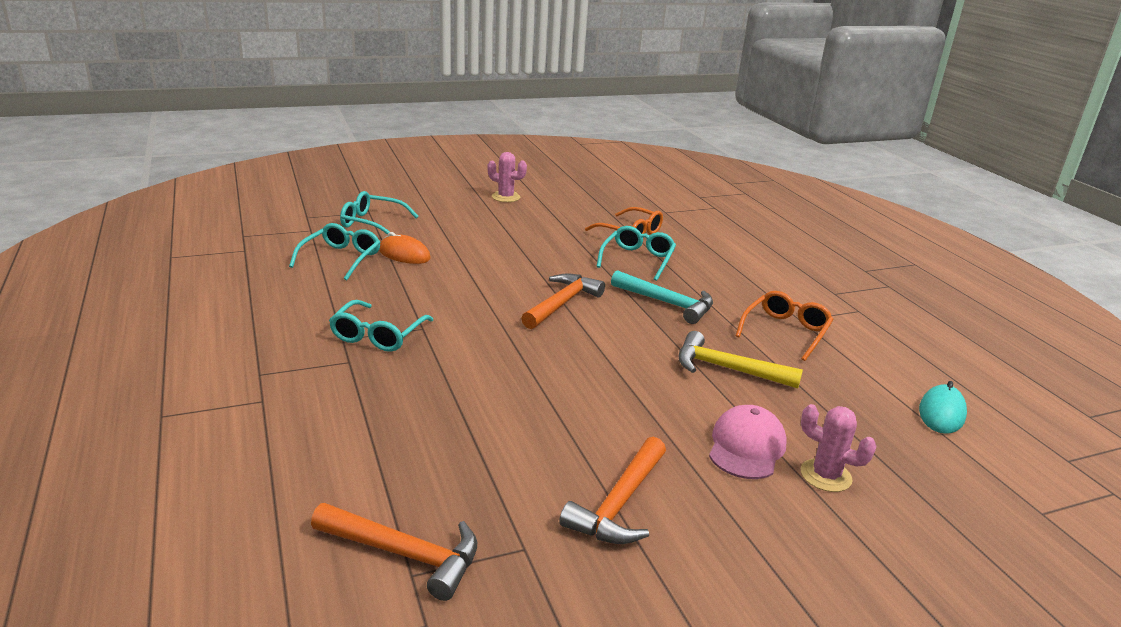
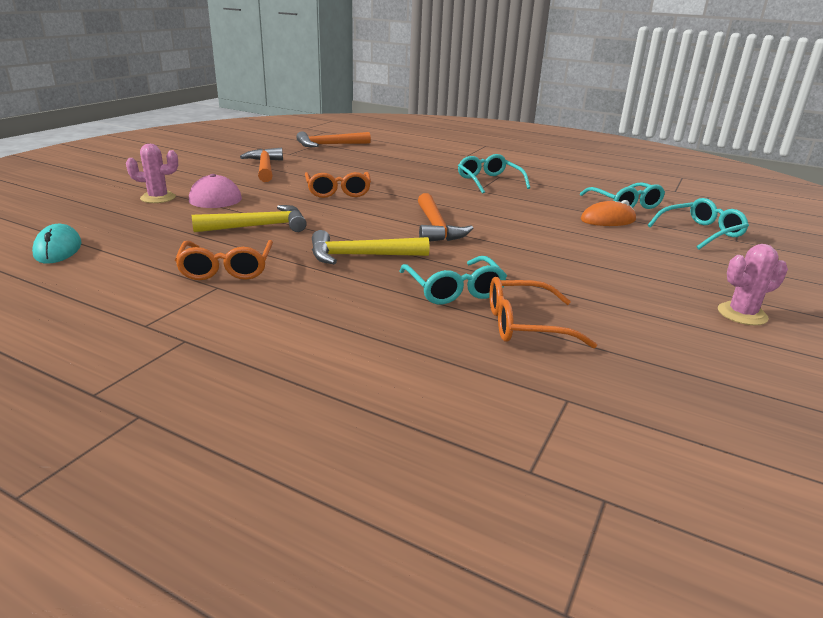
camera: 140 degrees right, 0 degrees up
(581, 392) = (338, 191): none -> orange glasses
(667, 303) = (360, 256): turquoise hammer -> yellow hammer

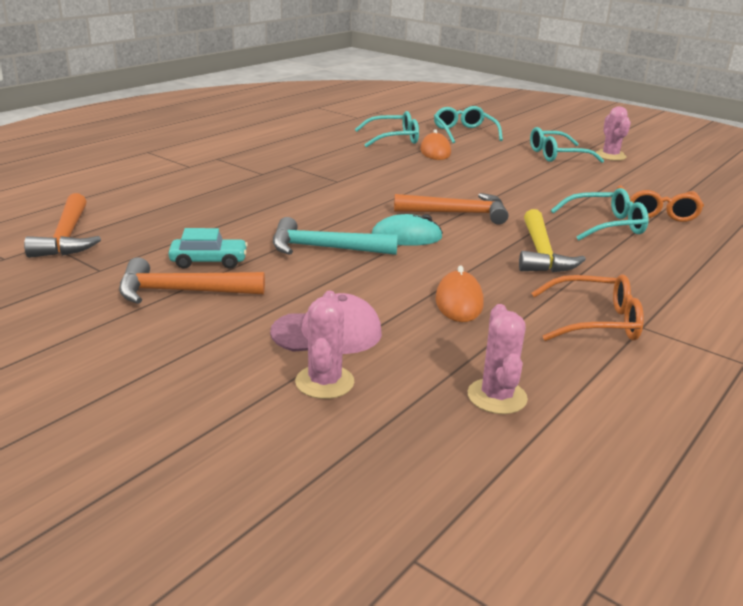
camera: 80 degrees left, 0 degrees up
(58, 249) = (565, 453): turquoise mouse -> turquoise mouse (406, 237)
(127, 234) = (497, 397): none -> pink cactus
(258, 226) = (459, 302): yellow hammer -> orange mouse
(307, 169) = (209, 261): none -> turquoise car
(338, 191) = (324, 248): orange glasses -> turquoise hammer
(489, 181) = (307, 172): turquoise glasses -> turquoise glasses (557, 155)

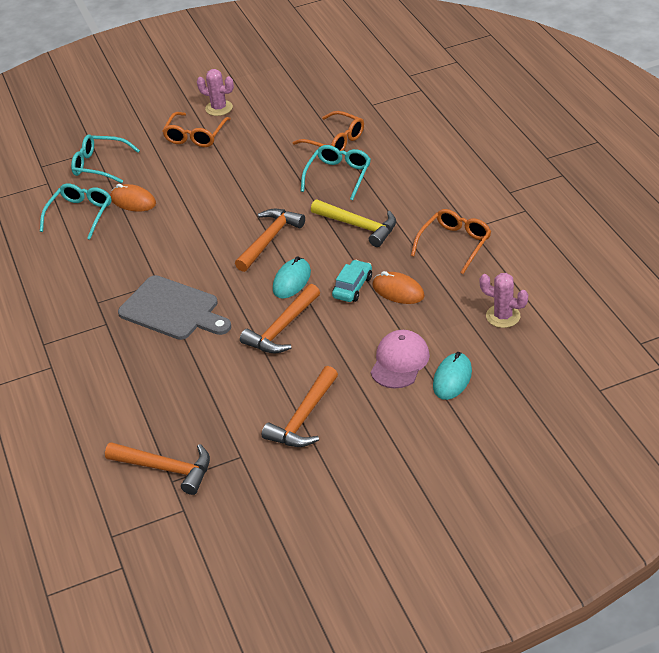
camera: 55 degrees left, 15 degrees up
(209, 261) = (264, 394): turquoise car -> turquoise car (352, 287)
(305, 194) = (173, 310): none -> grey cutting board
(324, 248) = (282, 329): turquoise hammer -> orange hammer
(324, 382) = (452, 378): pink cactus -> turquoise mouse
(557, 155) = (196, 136): turquoise glasses -> orange glasses

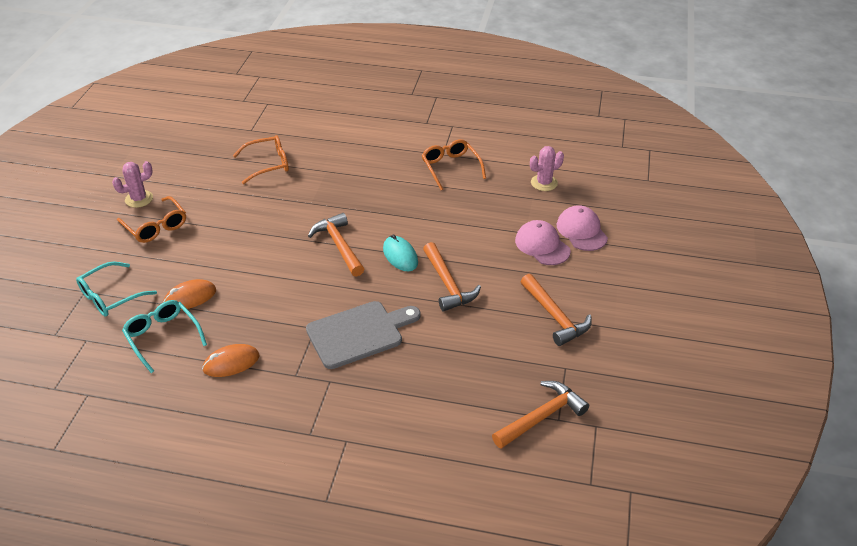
camera: 60 degrees left, 0 degrees up
(338, 176) = (311, 181): turquoise glasses -> none
(352, 287) = (441, 231): turquoise car -> none
(359, 226) = (379, 198): yellow hammer -> none
(398, 291) = (469, 213): orange mouse -> orange mouse (231, 363)
(452, 378) = (581, 231): turquoise mouse -> pink cap

